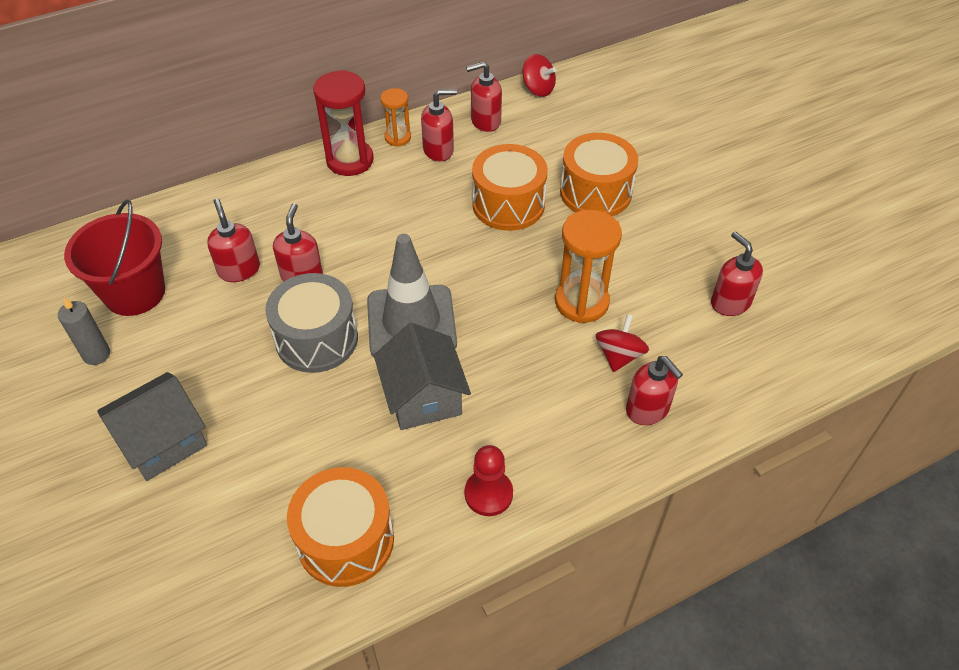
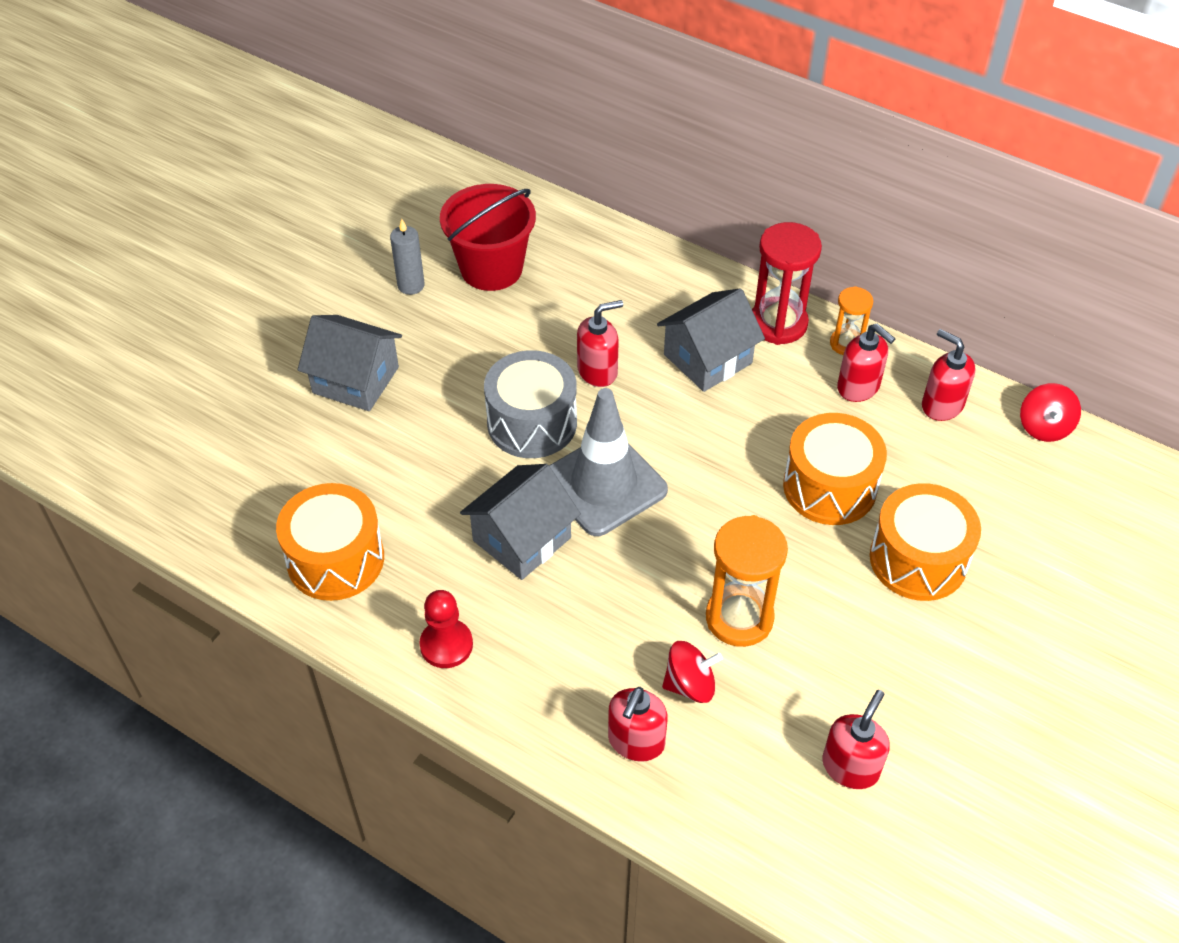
camera: 60 degrees right, 0 degrees up
(239, 270) = (570, 322): red soap dispenser -> none
(347, 210) = (708, 359): none -> grey house

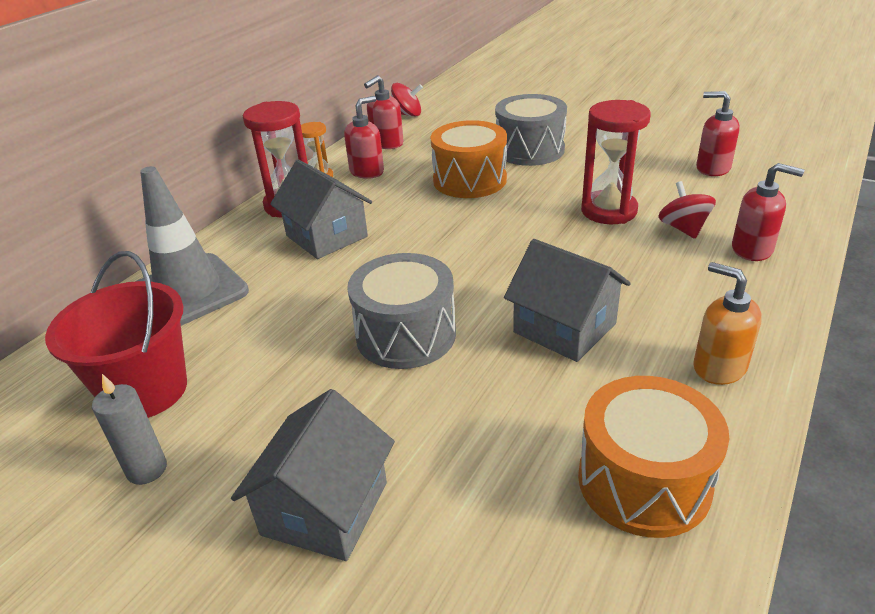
camera: 90 degrees left, 15 degrees down
(446, 645) = (719, 367): red pawn -> orange soap dispenser
(598, 371) = (334, 296): red soap dispenser -> none
(604, 484) = (484, 283): grey traffic cone -> grey traffic cone (189, 291)
(739, 618) = (609, 211): orange hourglass -> red hourglass
(918, 559) = (529, 150): orange drum -> grey drum

